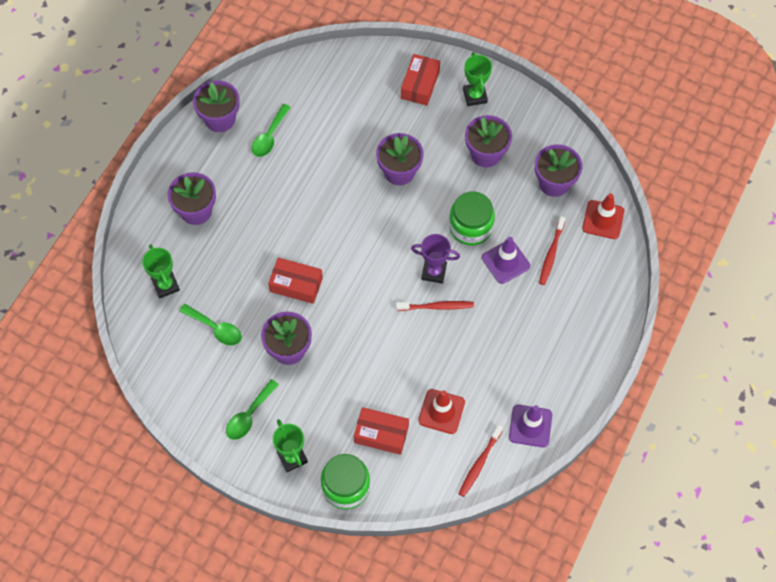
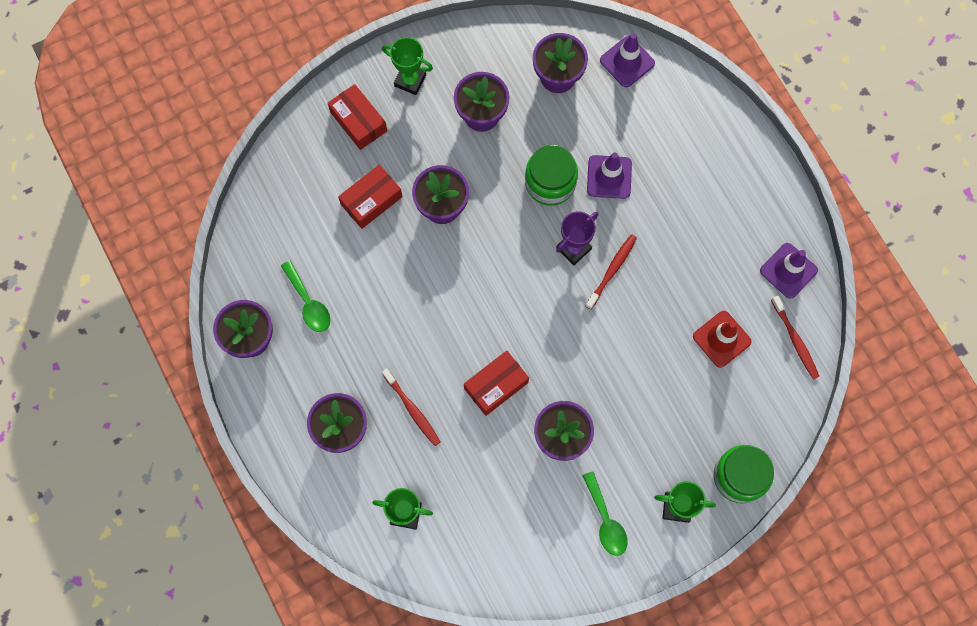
camera: 55 degrees left, 10 degrees up
(215, 328) = (489, 494): green spoon -> none
(381, 434) = (708, 409): red box -> red box (371, 200)
(551, 254) = (629, 131): red toothbrush -> red toothbrush (412, 410)
(603, 220) = (627, 62): red traffic cone -> purple traffic cone

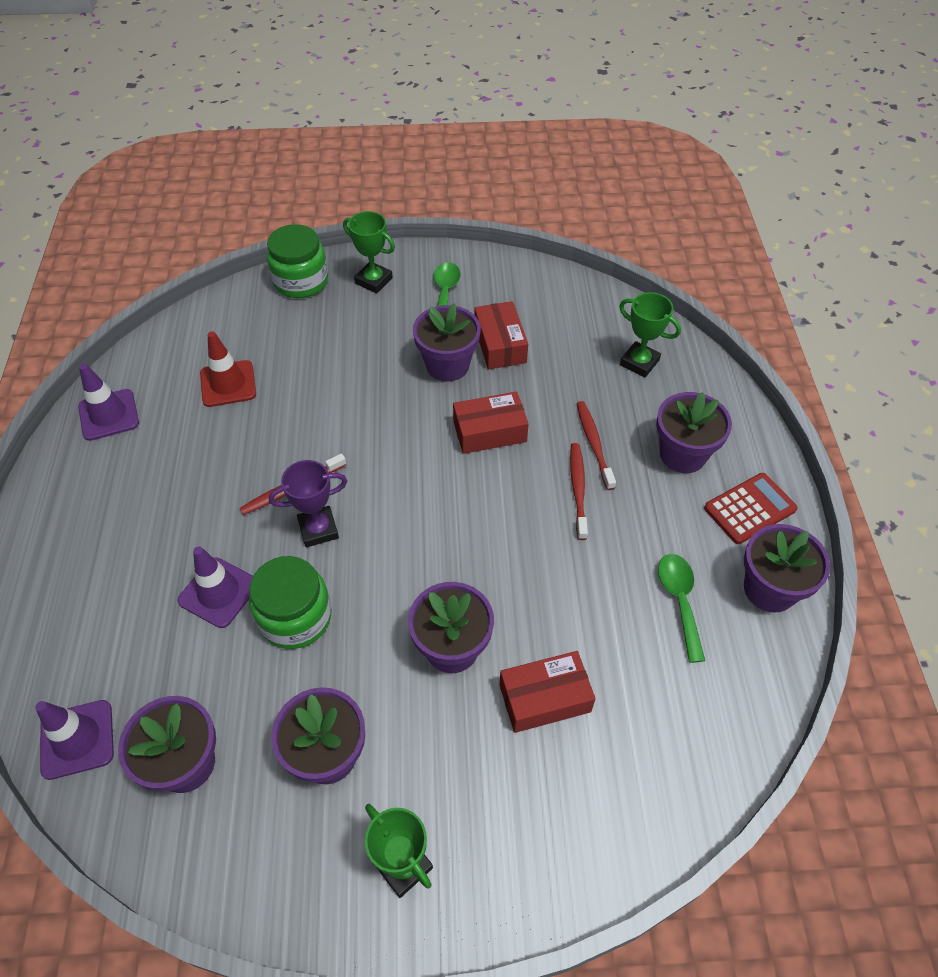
camera: 155 degrees left, 20 degrees down
(279, 401) = (749, 509): none -> red calculator
(358, 121) = (514, 831): red box -> red box (500, 344)
(795, 340) = (159, 356): red toothbrush -> red toothbrush (578, 489)

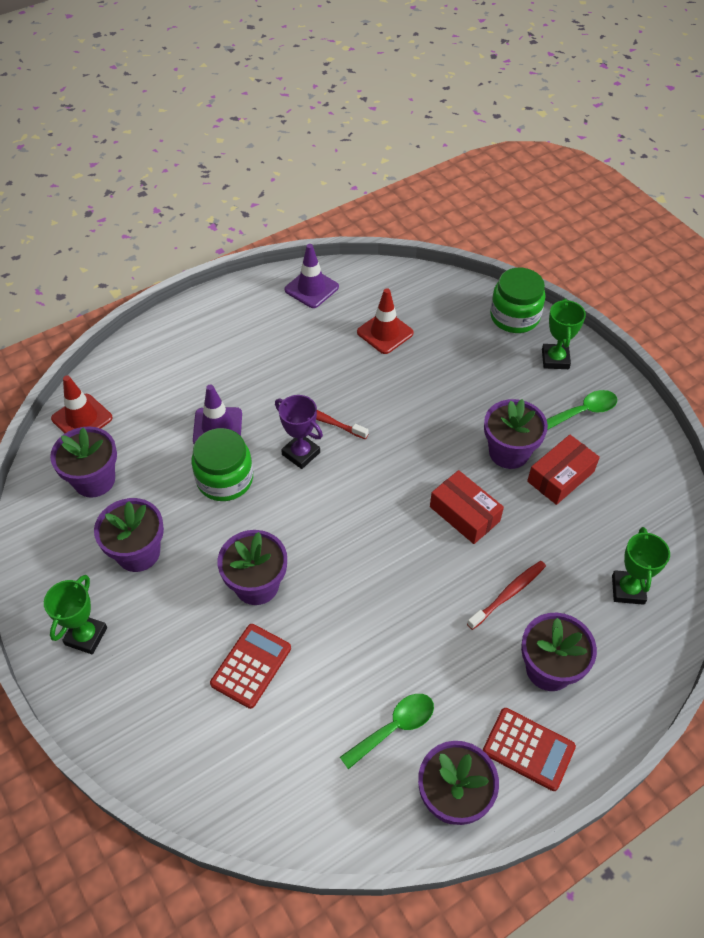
camera: 60 degrees right, 0 degrees up
(77, 739) = (82, 418): purple traffic cone -> red traffic cone
(545, 698) = (251, 666): red box -> red calculator
(578, 489) = (453, 603): red toothbrush -> none

